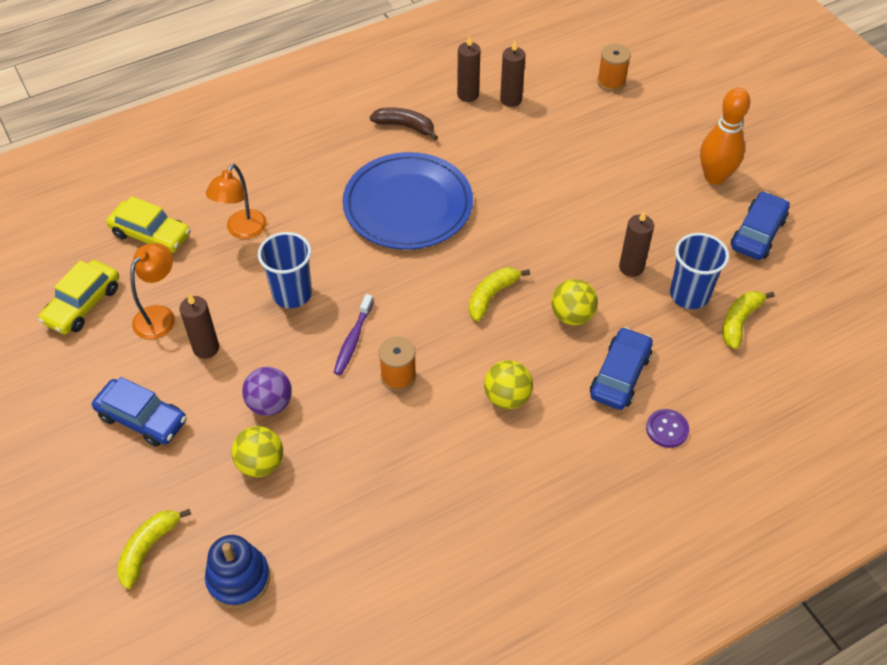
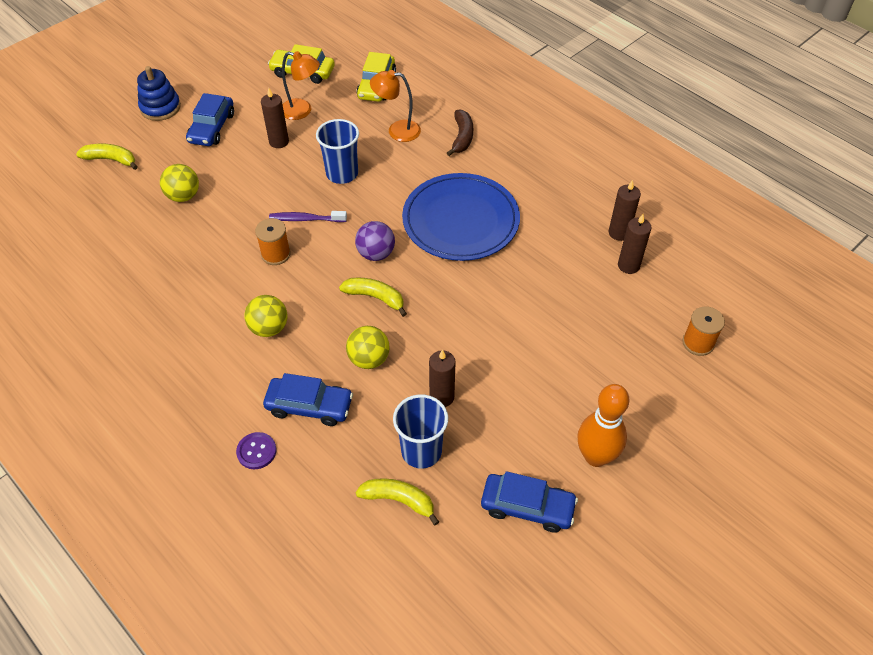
camera: 75 degrees right, 0 degrees up
(238, 579) = (91, 208): blue stacking toy -> blue stacking toy (160, 107)
(270, 404) = (236, 188): purple ball -> purple ball (376, 254)
(405, 126) = (556, 198): brown banana -> brown banana (462, 137)

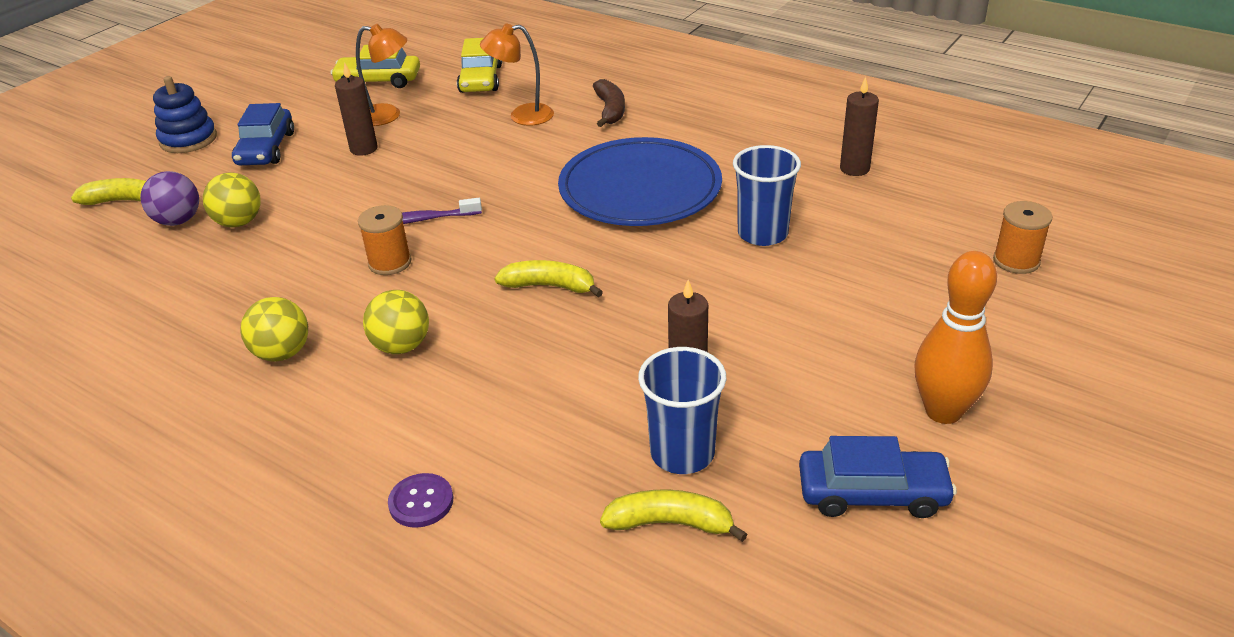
camera: 10 degrees left, 15 degrees down
(309, 406) = (490, 429): blue car -> none
(342, 173) = (461, 167): blue cup -> blue cup (762, 233)
(369, 359) = (563, 356): yellow ball -> yellow ball (282, 353)
(376, 254) = (535, 240): purple ball -> purple ball (178, 221)
(628, 265) = (883, 198): brown candle -> none

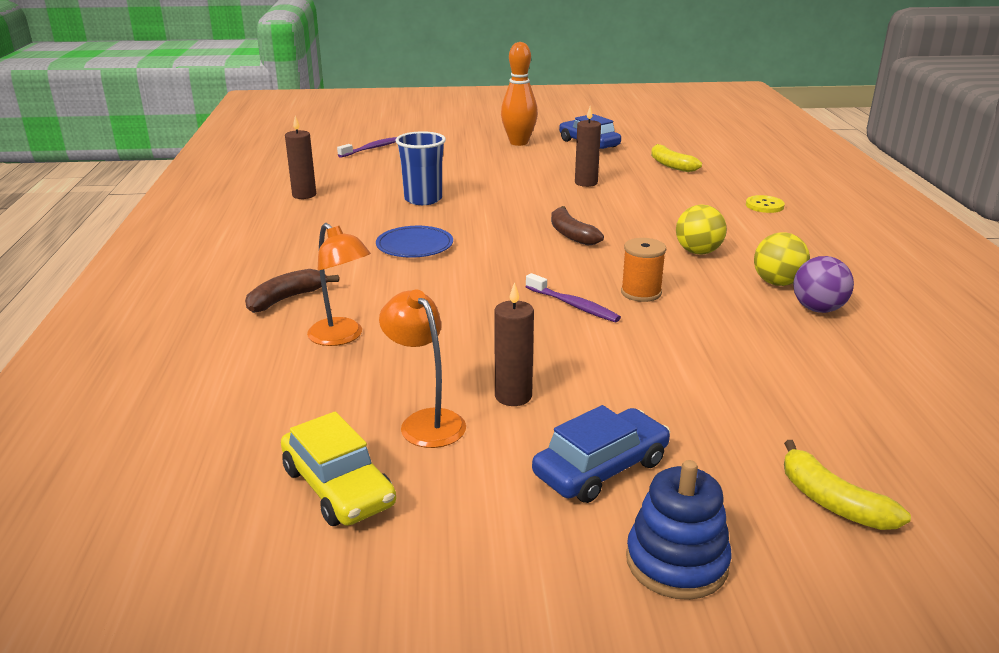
camera: 130 degrees left, 10 degrees down
(178, 221) = (782, 431): purple ball -> purple ball (818, 309)
(239, 222) = (721, 391): yellow ball -> none
(421, 502) = (764, 205): purple button -> yellow button
(480, 79) = (268, 403): yellow car -> none
(550, 286) = (571, 234): yellow banana -> brown banana
(640, 189) = (414, 246): blue plate -> blue plate, size x0.52
(682, 453) = (631, 172): blue cup -> none
(1016, 261) = (372, 148): orange spool -> purple toothbrush

